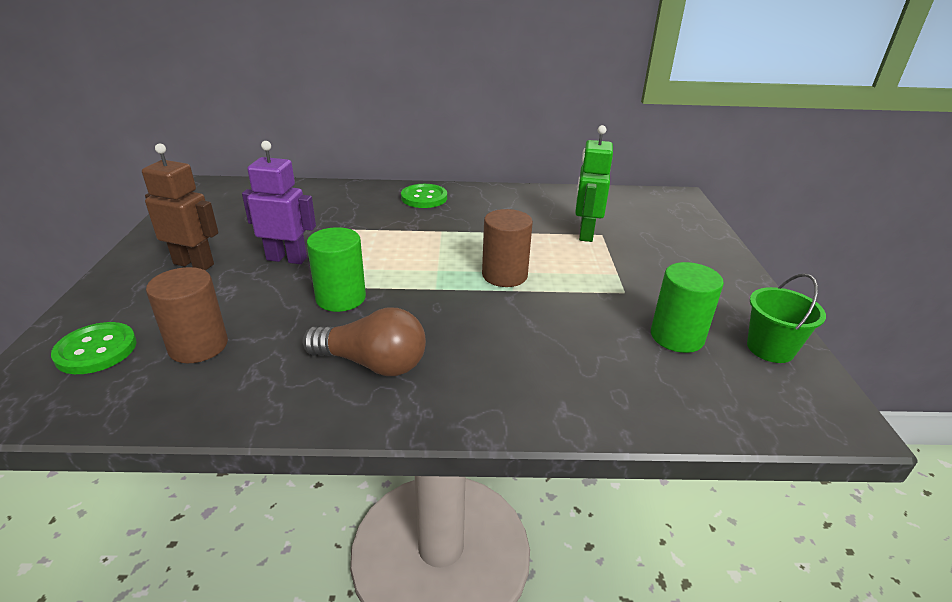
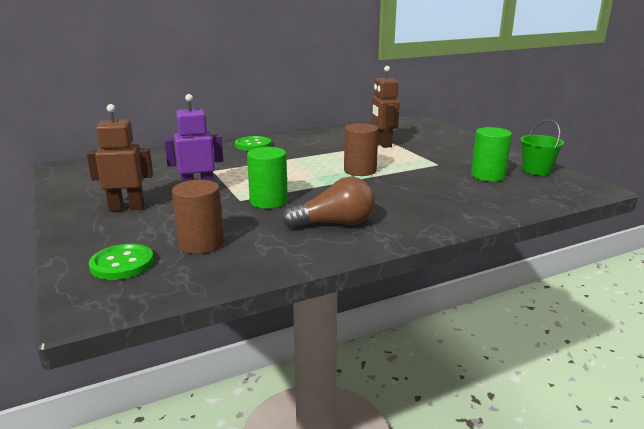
camera: 25 degrees left, 10 degrees down
(585, 233) = (383, 144): green robot -> brown robot

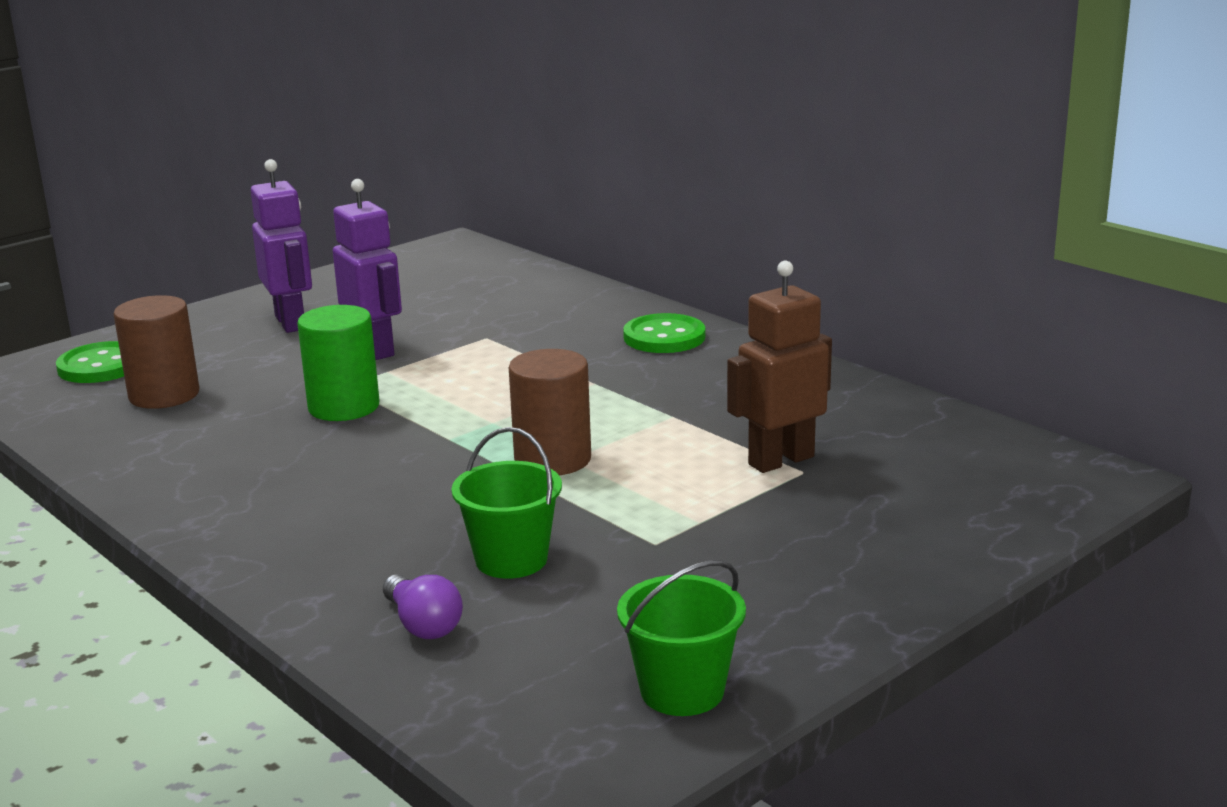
camera: 75 degrees right, 0 degrees up
(127, 208) = (291, 323): brown robot -> purple robot
(334, 224) = (251, 474): brown light bulb -> none
(444, 183) = (511, 560): none -> green bucket
(487, 176) = (594, 614): green cylinder -> none
(492, 199) = (423, 624): none -> purple light bulb

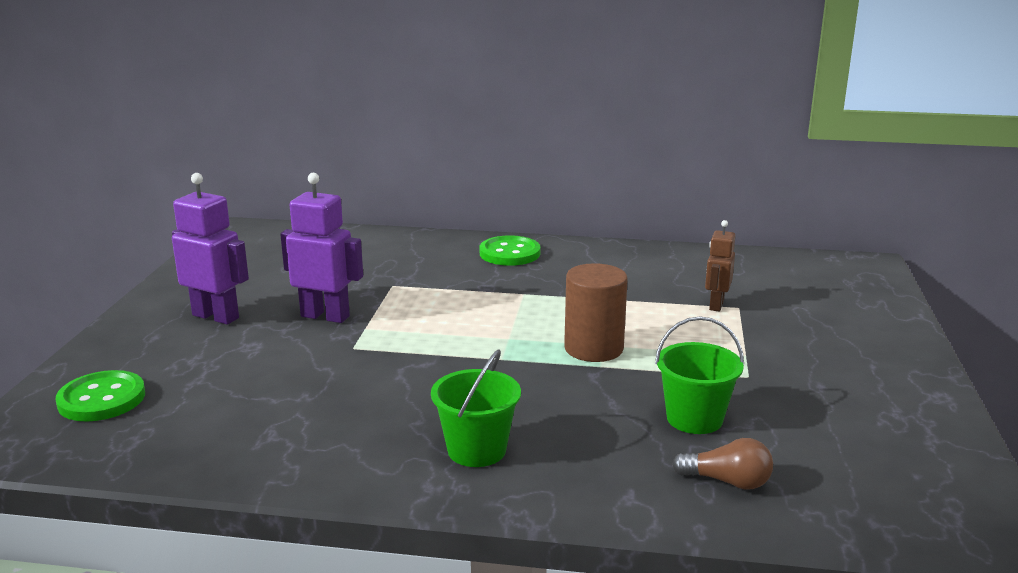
camera: 40 degrees left, 0 degrees up
(164, 395) = (212, 402): brown cylinder -> none
(344, 407) = (383, 362): green cylinder -> none
(423, 624) = (727, 481): purple light bulb -> brown light bulb
(682, 691) = (926, 452): green bucket -> green bucket (476, 450)
(780, 460) = (716, 305): brown robot -> brown robot, size x0.62

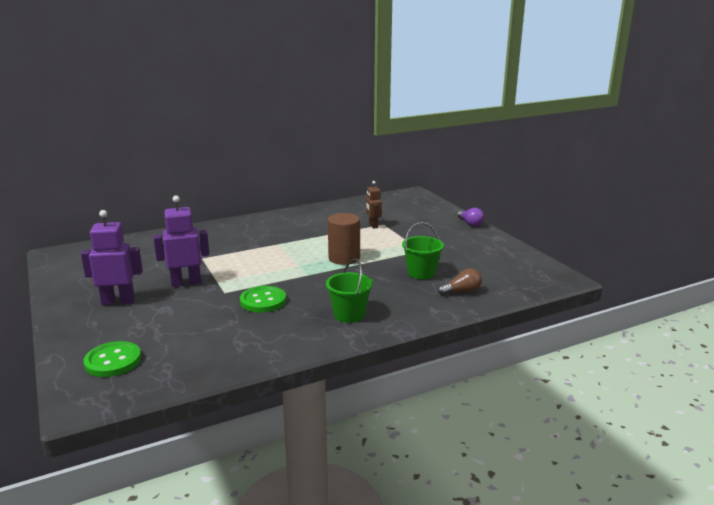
camera: 35 degrees left, 0 degrees up
(509, 253) = (244, 227): green button -> green button (263, 301)
(914, 352) = (470, 223): none -> purple light bulb

